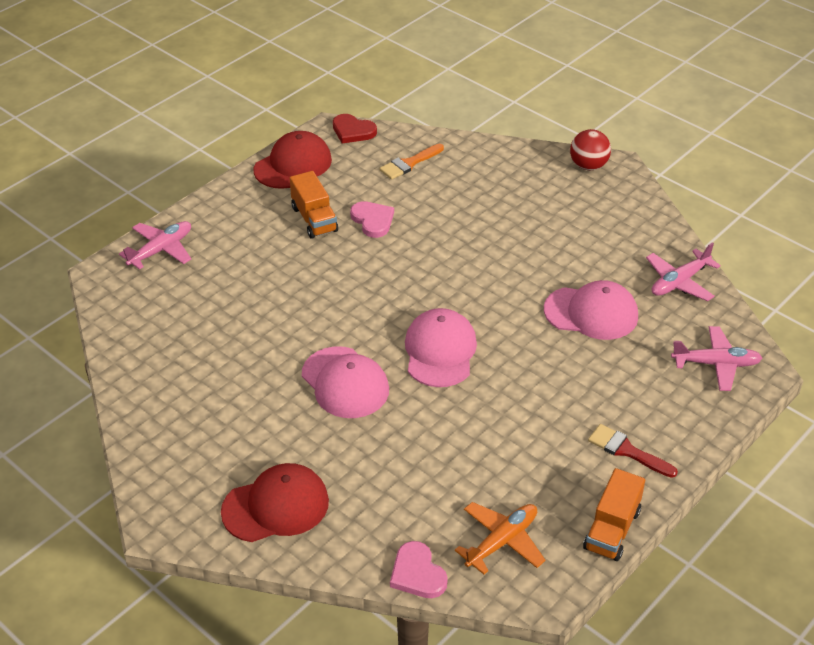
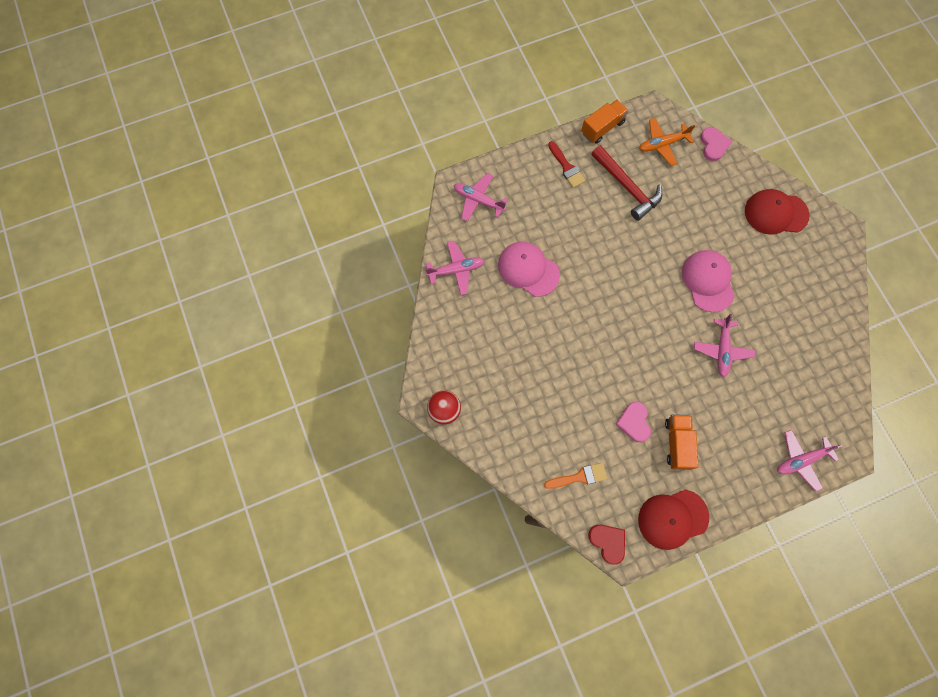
camera: 155 degrees left, 30 degrees up
(295, 317) = (721, 350): none -> pink plane
(440, 351) = (639, 280): pink cap -> none
(521, 457) = (627, 187): none -> red hammer

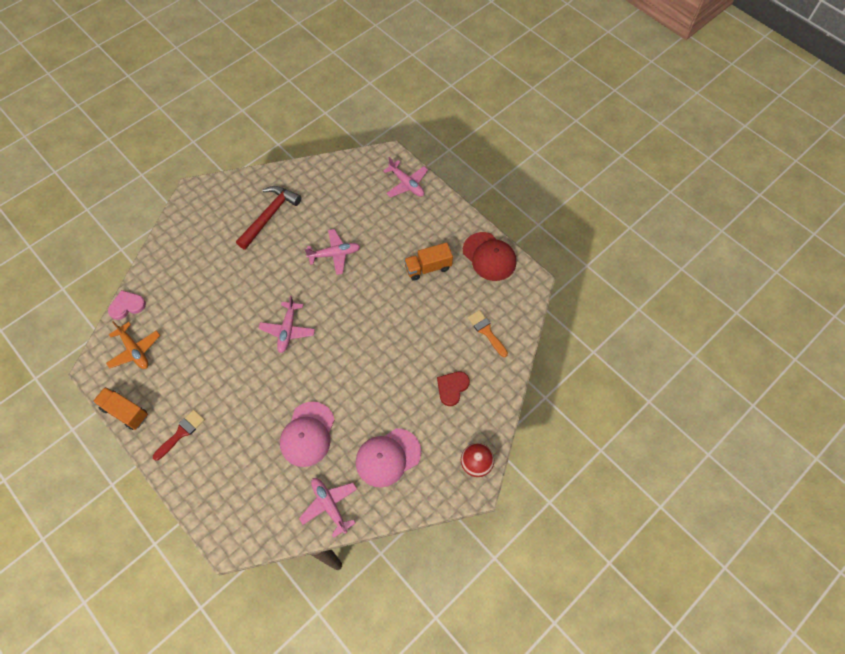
camera: 110 degrees left, 10 degrees down
(478, 200) = (242, 511): pink plane -> pink plane (288, 330)
(608, 542) = (528, 296): red heart -> red heart (452, 388)
(627, 187) = (192, 369): red hammer -> red hammer (270, 215)
(634, 422) = (423, 303): pink heart -> none
(708, 281) = (273, 279): pink cap -> pink cap (388, 457)
(775, 213) = (190, 242): red cap -> none

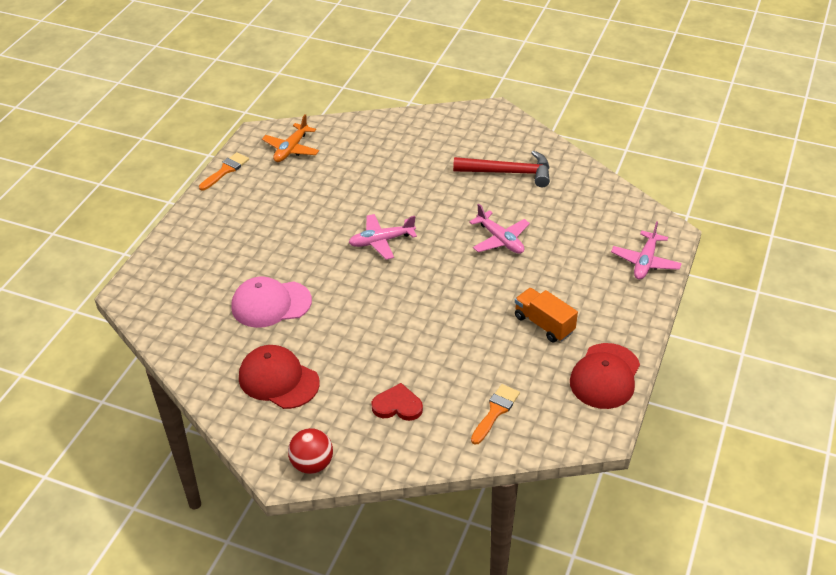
camera: 65 degrees right, 20 degrees down
(125, 412) = (225, 170): orange truck -> orange brush
(127, 306) = (334, 124): pink heart -> none
(181, 433) = (223, 214): red brush -> none
(329, 505) = (200, 353): pink plane -> none
(388, 457) = (278, 380): pink cap -> red cap

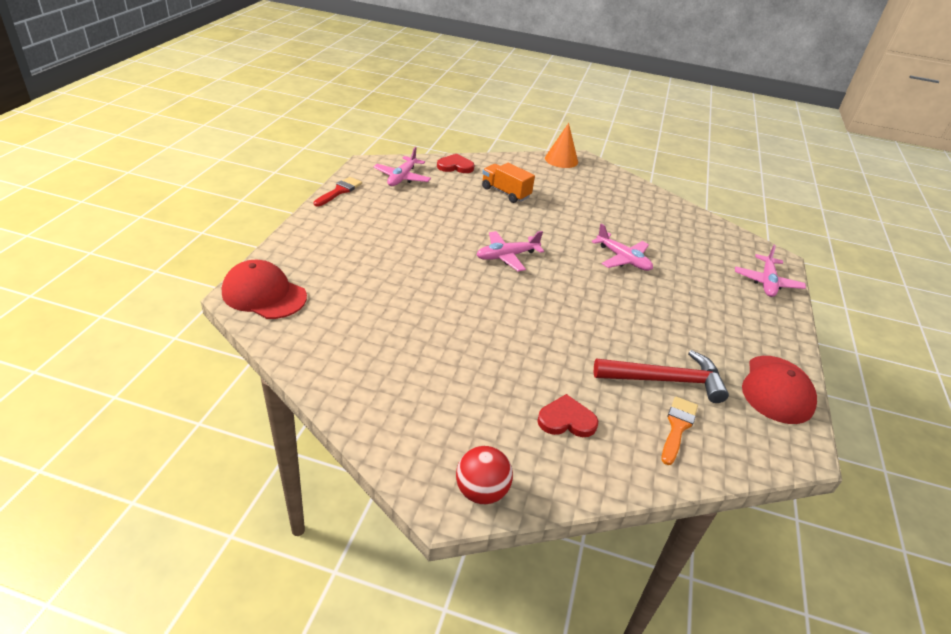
camera: 10 degrees left, 5 degrees down
(225, 170) = (339, 191): orange brush -> red brush
(270, 304) = (402, 311): pink cap -> none
(278, 380) = (423, 390): red cap -> red cap (264, 294)
(291, 149) = (402, 178): orange plane -> pink plane
(350, 130) = (455, 166): none -> red heart
(470, 113) = (561, 160): none -> orange cone
(509, 172) = (611, 205): red hammer -> red hammer (666, 380)
(544, 324) = (694, 336): orange truck -> orange truck (505, 192)

